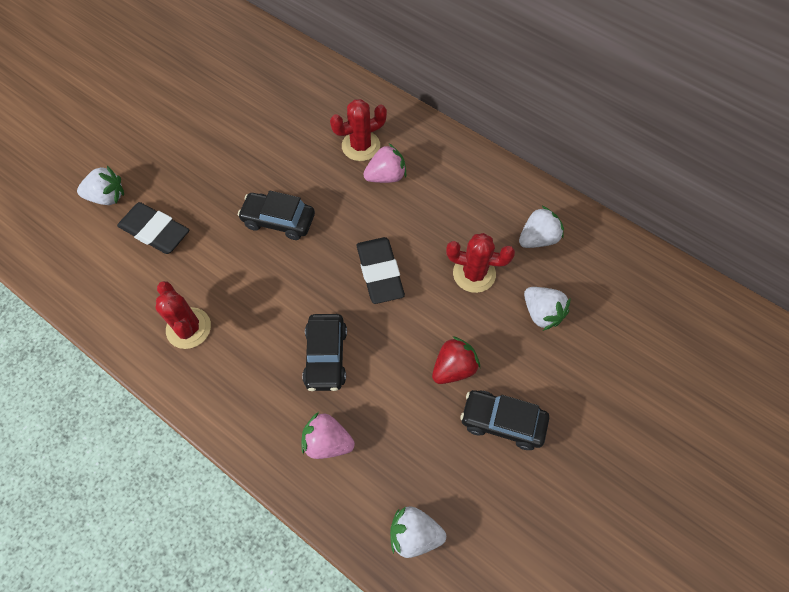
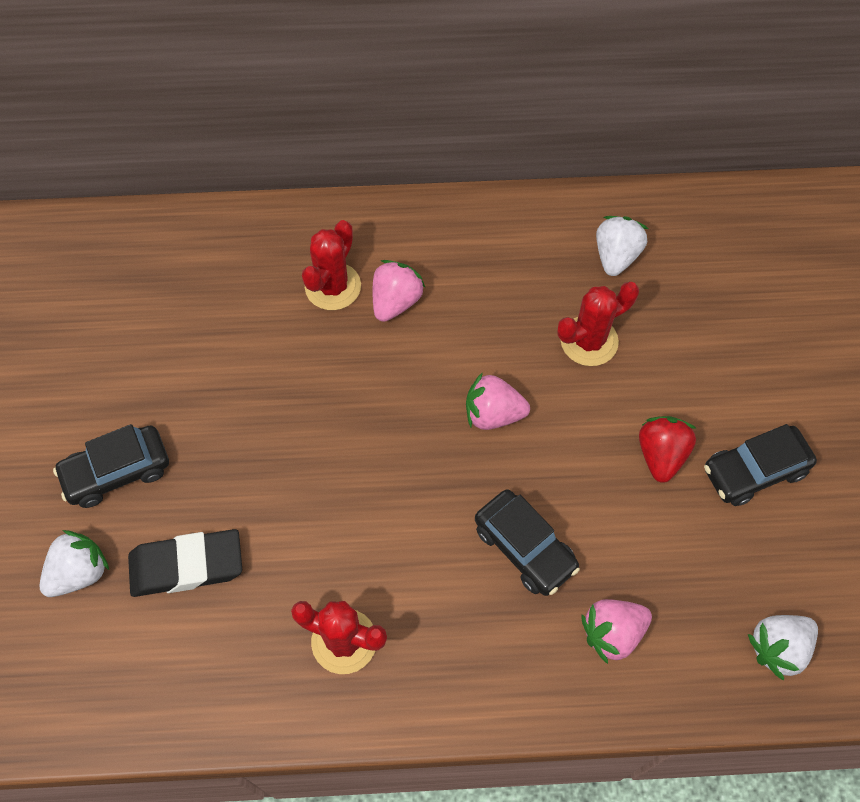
camera: 40 degrees left, 0 degrees up
(278, 221) = (324, 441): black car -> black car (117, 472)
(380, 273) = (493, 414): black eraser -> pink strawberry
(542, 313) = (690, 332): white strawberry -> none

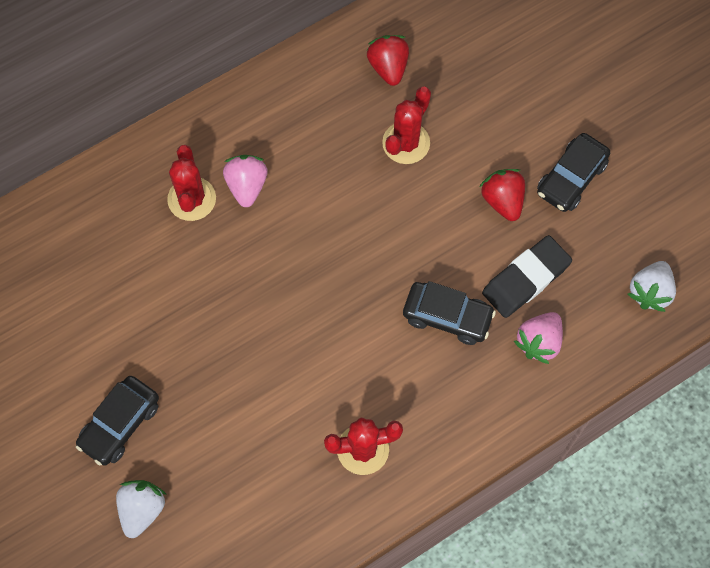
camera: 30 degrees left, 5 degrees up
(187, 566) = (218, 461): black eraser -> black eraser (526, 279)
(493, 414) = (369, 233): pink strawberry -> none
(616, 256) = (388, 67): white strawberry -> red strawberry

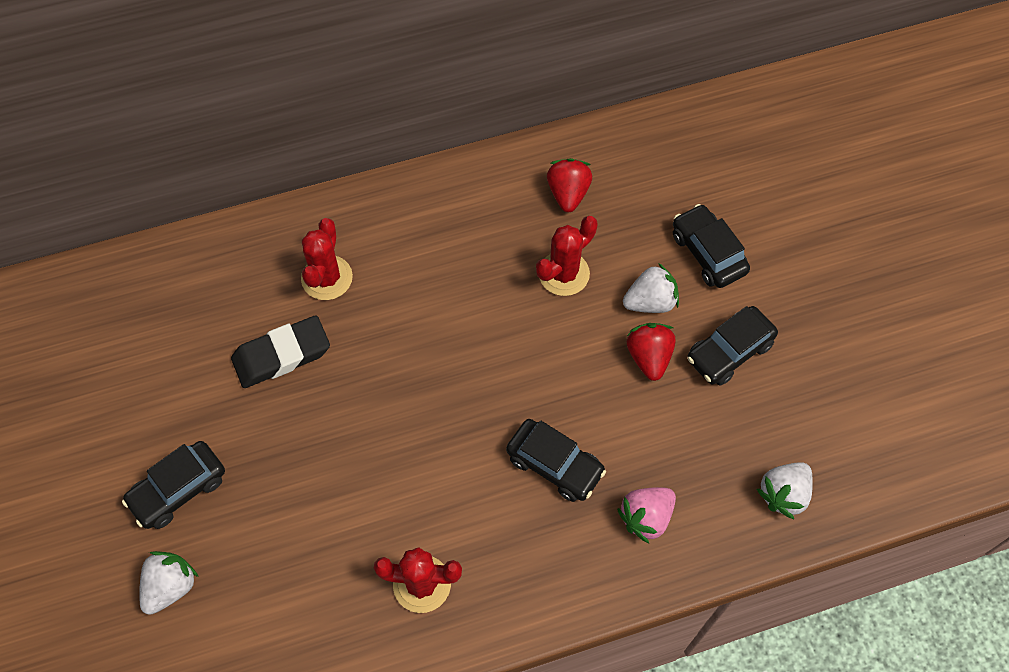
camera: 15 degrees right, 5 degrees down
(247, 186) = (386, 278): pink strawberry -> none
(490, 150) = (650, 302): none -> white strawberry
(526, 279) = (650, 446): black eraser -> black eraser (282, 355)
(529, 93) = (708, 253): none -> black car

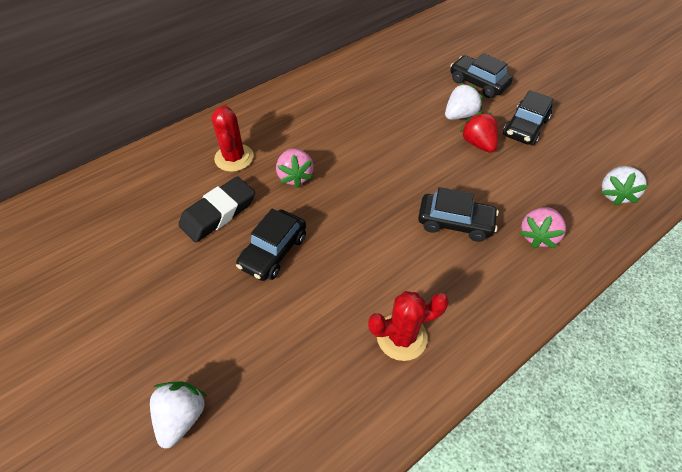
camera: 20 degrees left, 10 degrees down
(178, 489) = (164, 333): black car -> black car (273, 251)
(391, 332) = (295, 176): none -> pink strawberry
(564, 274) = (396, 115): red cactus -> none
(568, 194) = (375, 76): red strawberry -> none

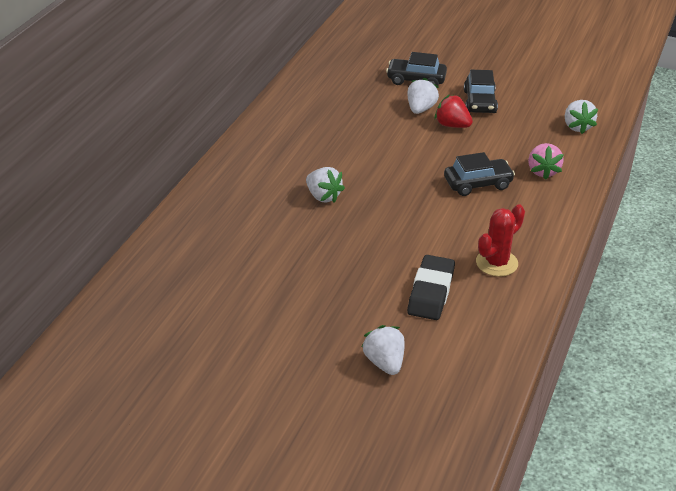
camera: 30 degrees left, 15 degrees down
(218, 213) = (283, 242): black eraser -> black eraser (431, 292)
(234, 158) = (255, 201): red cactus -> none
(273, 251) = (355, 250): black car -> none
(295, 176) = (323, 196): pink strawberry -> white strawberry

